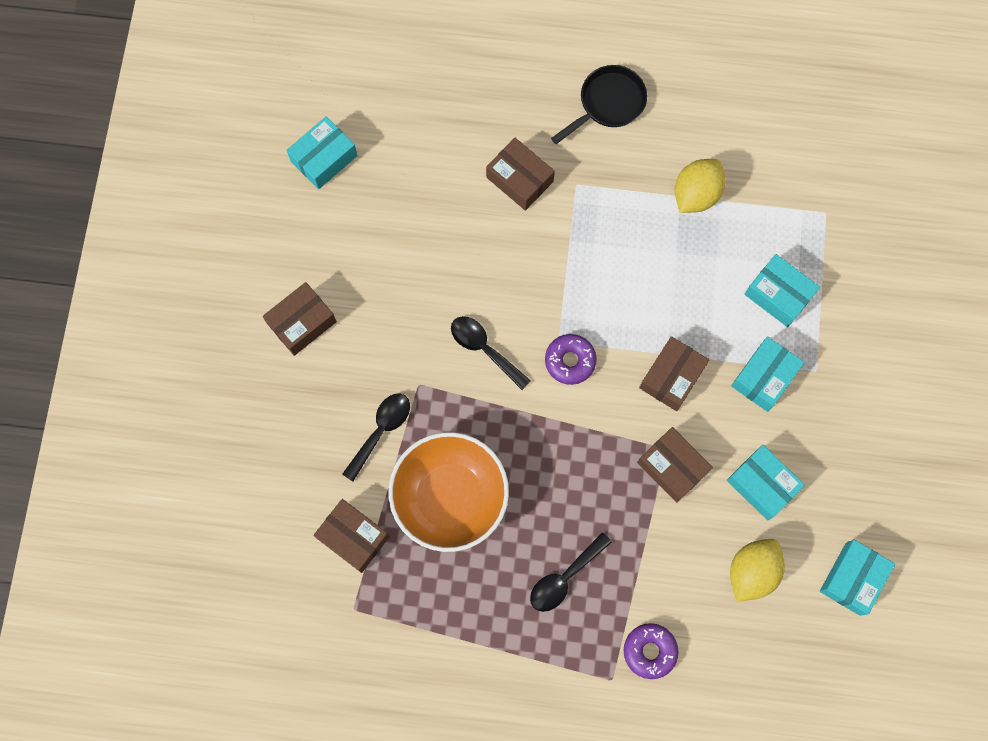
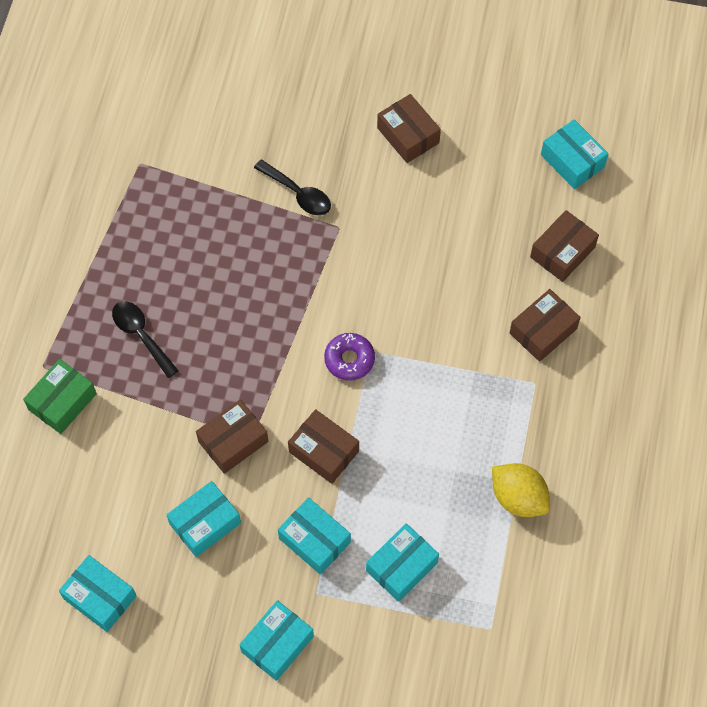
camera: 95 degrees right, 10 degrees down
(353, 537) = (203, 166): brown box -> brown box (562, 252)
(450, 497) = (229, 246): orange bowl -> none
(484, 349) = (368, 285): black spoon -> none
(608, 103) = (625, 423): black pan -> none
(649, 651) = (62, 402): purple donut -> green box
(751, 572) = (121, 502): yellow lemon -> none
(871, 402) = (277, 644): none -> turquoise box

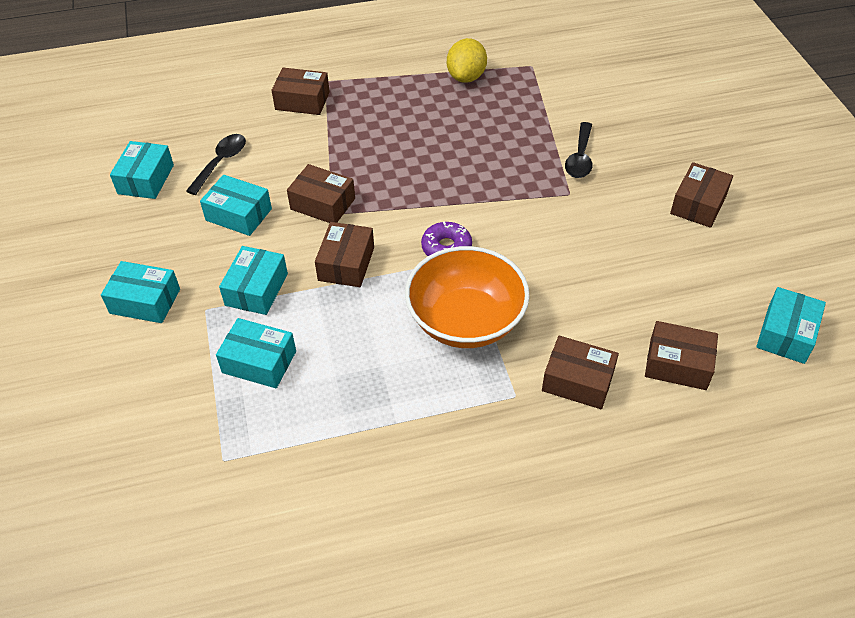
camera: 65 degrees right, 15 degrees down
(62, 402) = (302, 101): green box -> brown box
(141, 335) = (385, 119): black spoon -> black spoon (221, 162)
(441, 383) = (466, 321): none -> orange bowl
(518, 498) = (379, 430): yellow lemon -> yellow lemon (466, 77)

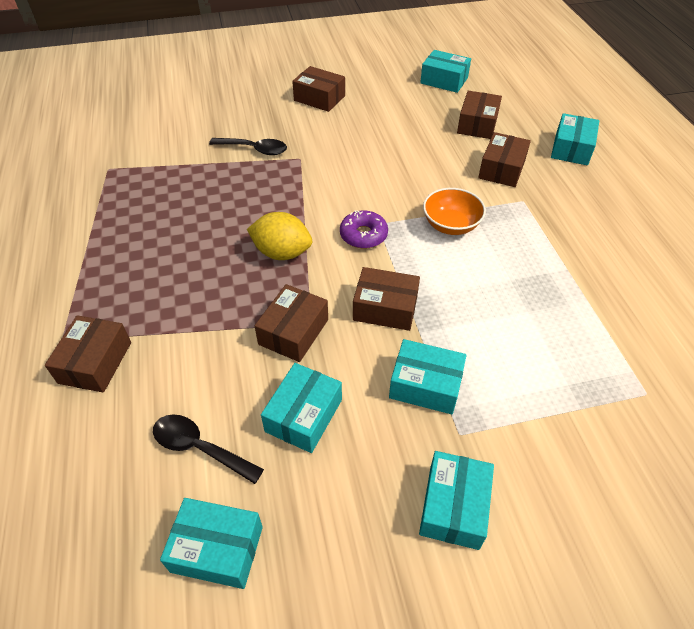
camera: 90 degrees left, 0 degrees up
(259, 362) = (524, 374): turquoise box -> turquoise box (571, 149)
(466, 77) = (107, 215): yellow lemon -> yellow lemon (282, 253)
(466, 321) = (451, 225): orange bowl -> orange bowl, size x0.58

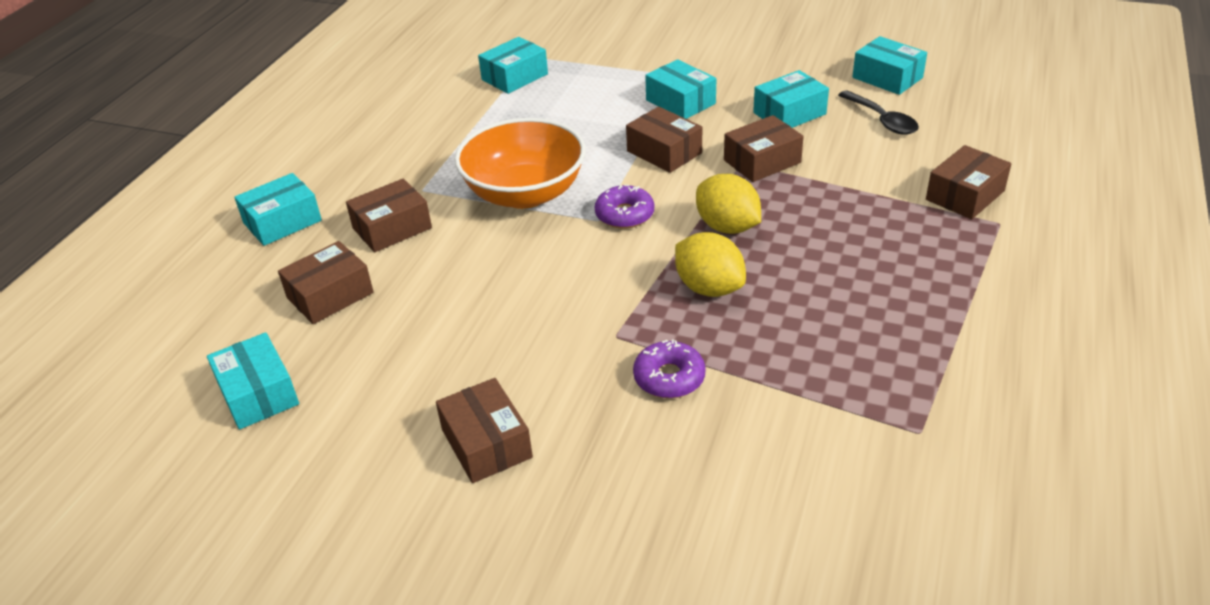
camera: 145 degrees left, 10 degrees down
(254, 149) = (669, 378): black spoon -> purple donut
(265, 204) = (709, 288): none -> yellow lemon
(451, 225) = (525, 193): orange bowl -> orange bowl, size x1.73
(454, 506) = (720, 53): turquoise box -> turquoise box (514, 77)

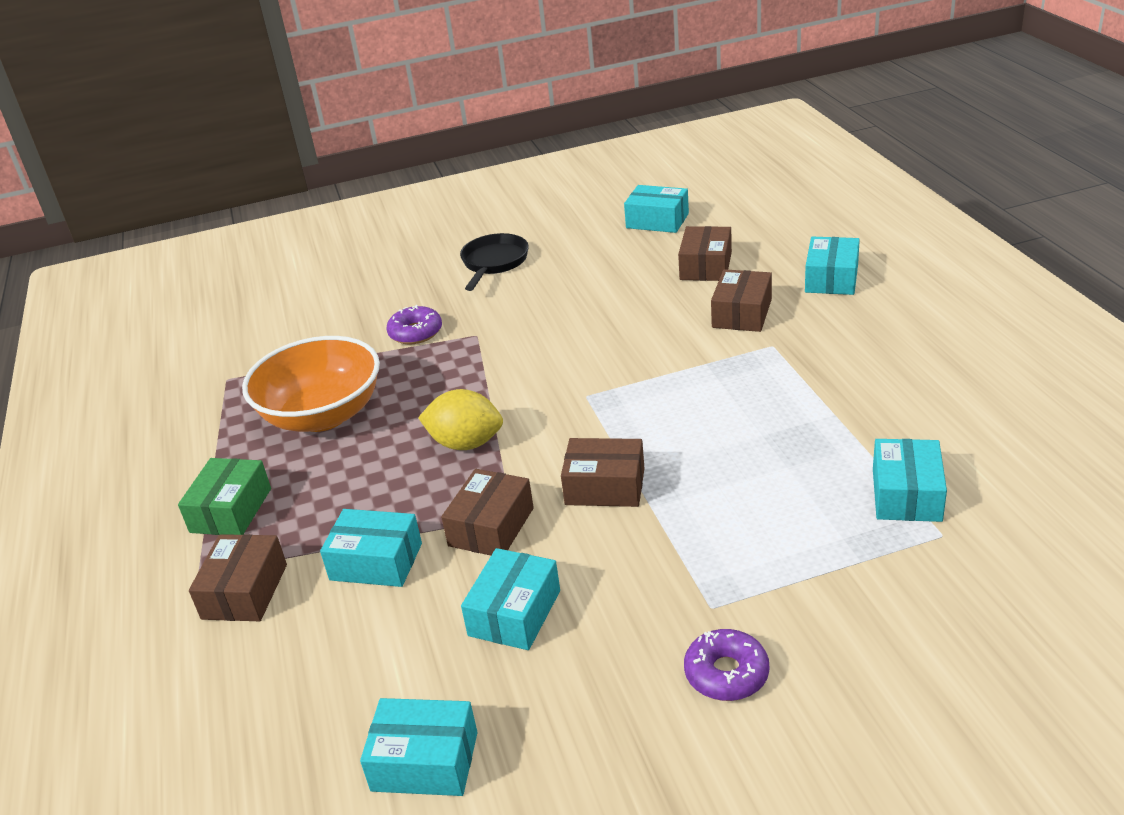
camera: 145 degrees right, 5 degrees down
(486, 443) = (494, 263): brown box -> black pan
(525, 193) = (680, 385): orange bowl -> orange bowl (323, 415)
(624, 214) = (569, 410): purple donut -> purple donut (726, 673)
(680, 102) = (664, 562): turquoise box -> turquoise box (376, 561)
(709, 288) = (437, 392): yellow lemon -> none
(882, 120) = (389, 663): black spoon -> none
(959, 263) = (231, 510): none -> green box

